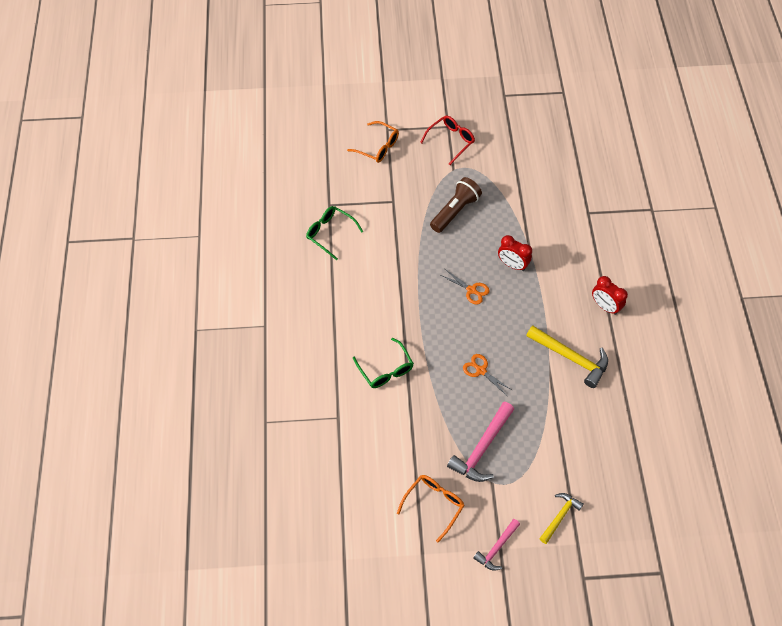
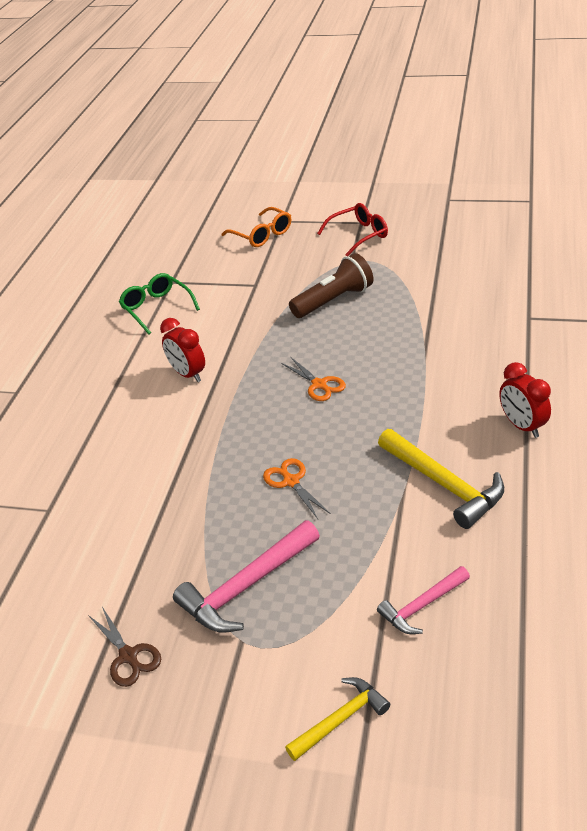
camera: 20 degrees right, 20 degrees down
(386, 370) = (149, 461): green glasses -> none
(434, 504) = (128, 656): orange glasses -> brown scissors
(496, 548) = (203, 750): pink hammer -> pink hammer (422, 606)
(512, 265) = (392, 363): red clock -> red clock (188, 374)

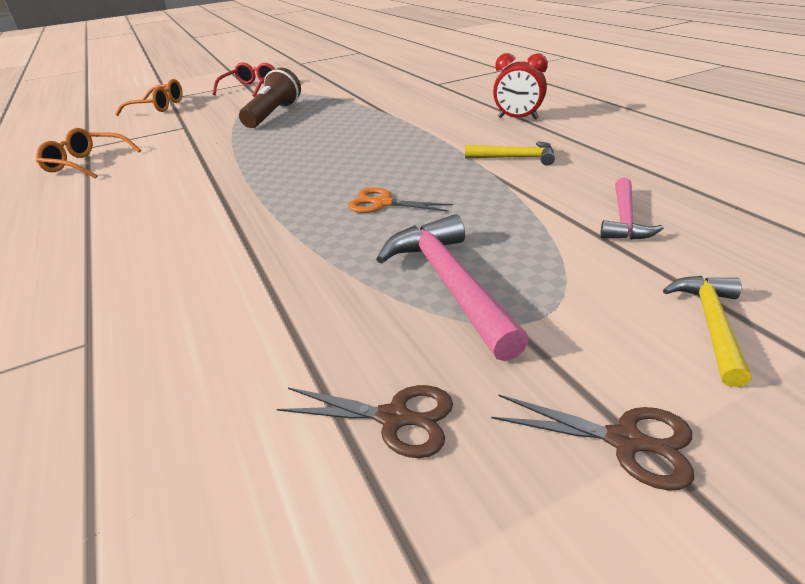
camera: 40 degrees left, 5 degrees down
(156, 308) = (86, 164): green glasses -> orange glasses
(188, 374) = (175, 185): red clock -> none
(204, 742) = (625, 441): none -> brown scissors
(246, 587) = (449, 283): pink hammer -> pink hammer turned 150 degrees clockwise
(319, 384) = (324, 150): orange scissors -> none
(444, 484) = (515, 158): yellow hammer -> yellow hammer, size x0.61

